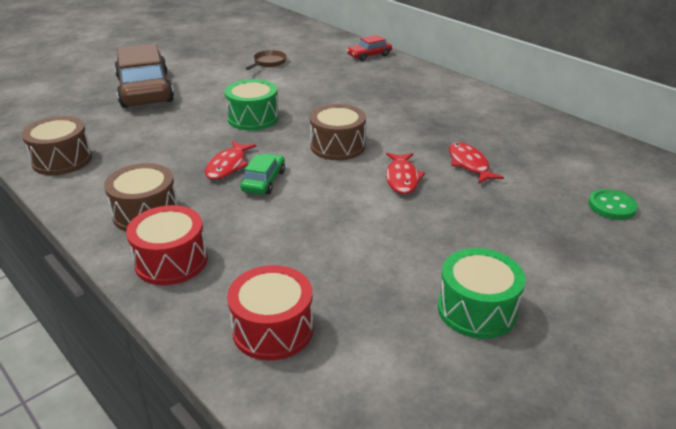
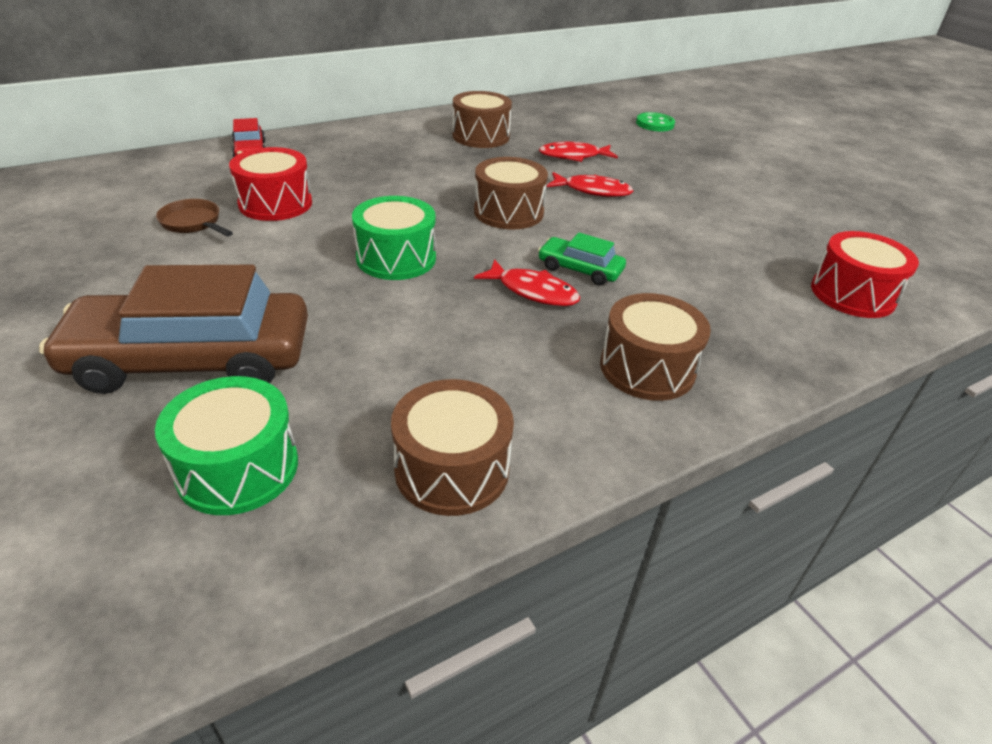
camera: 80 degrees left, 5 degrees up
(171, 261) = (755, 350): red drum -> red drum (275, 203)
(471, 120) = (481, 136): none -> brown drum
(476, 309) = (798, 200): green drum -> green drum (238, 468)

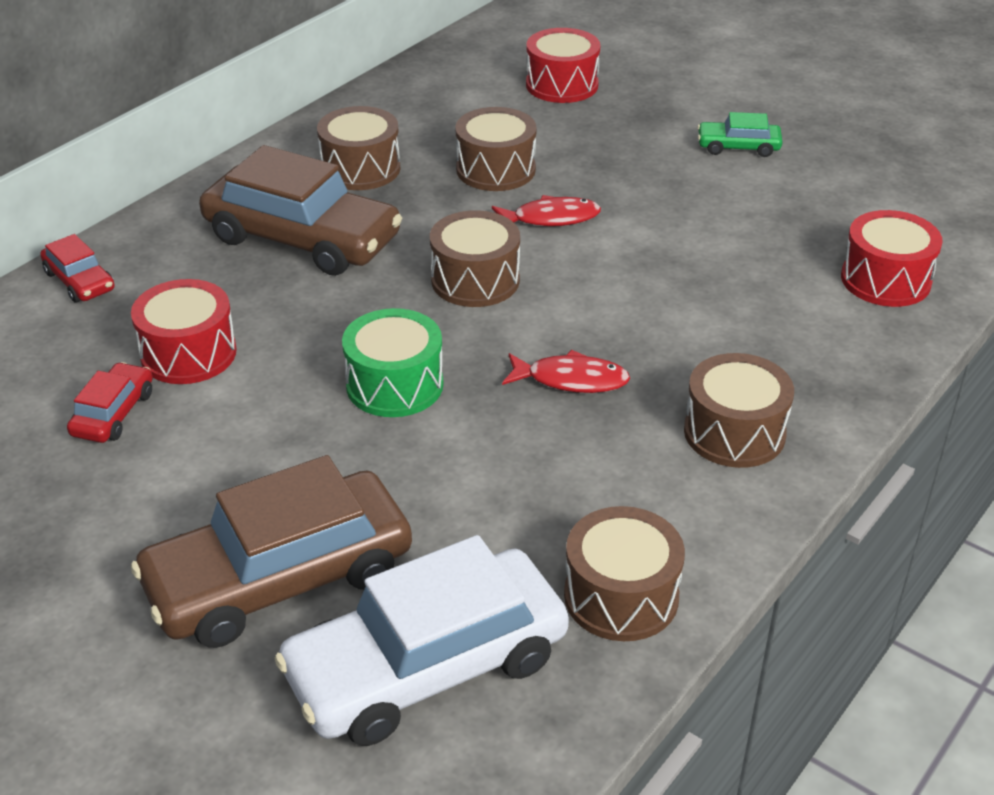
camera: 20 degrees left, 0 degrees up
(193, 223) = (113, 413): brown pan -> red car
(238, 468) = (426, 666): green drum -> white car
(409, 162) = (302, 238): none -> brown car
(573, 156) = (495, 169): red fish -> brown drum
(580, 269) = (602, 335): green car -> green car (738, 147)
(654, 124) = (562, 85): green button -> red drum

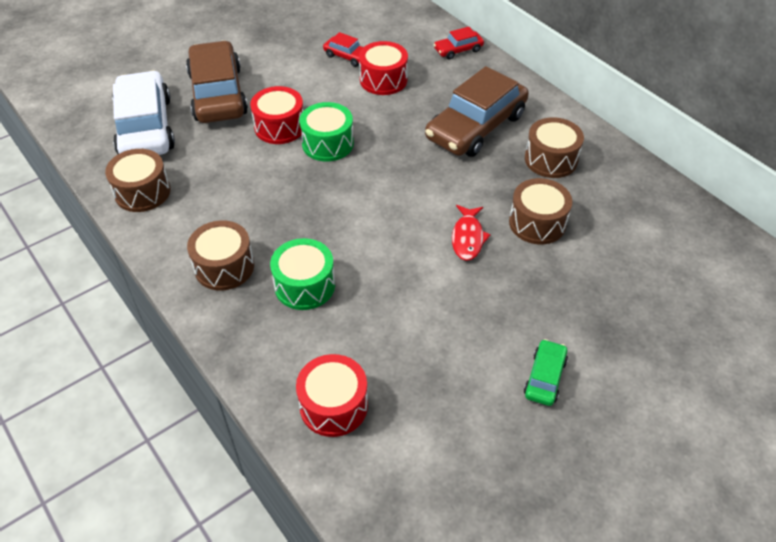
camera: 105 degrees right, 10 degrees up
(475, 280) = (409, 189): brown drum -> none
(562, 85) = (664, 288): red drum -> red drum (280, 127)
(571, 380) = (301, 210): red fish -> none
(719, 342) = (304, 285): none -> green drum

